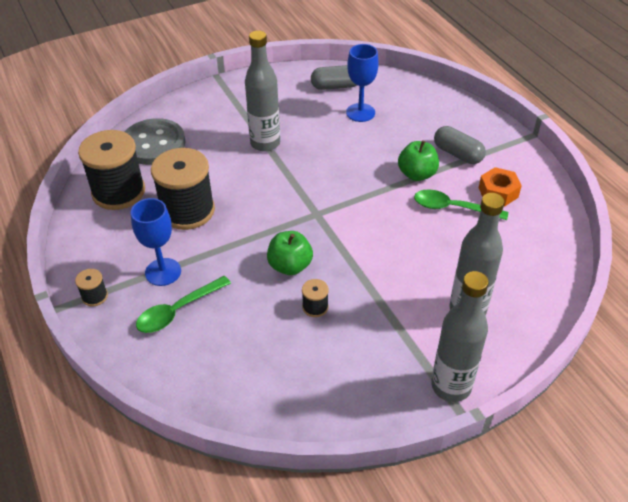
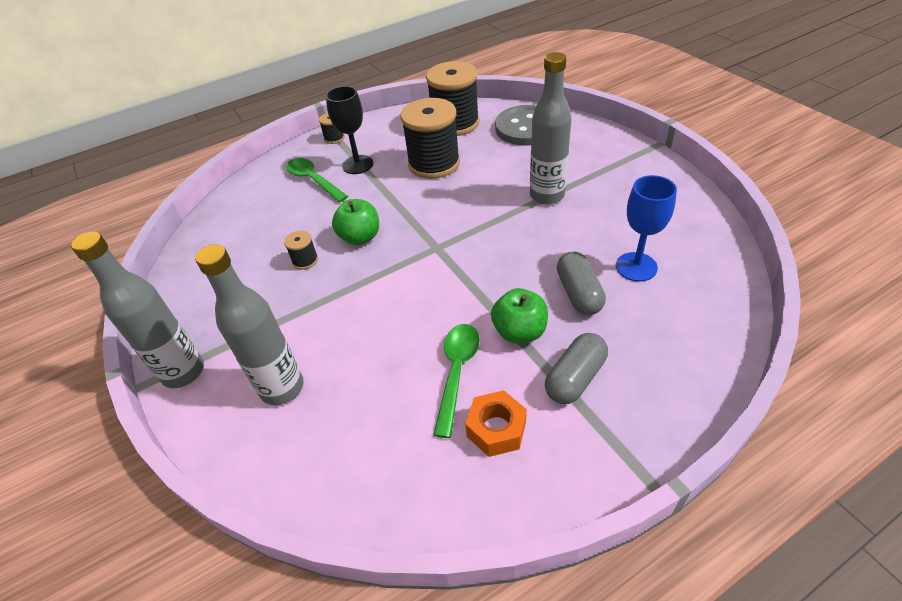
camera: 90 degrees right, 0 degrees up
(163, 272) = (357, 165): blue goblet -> black goblet
(336, 86) = (686, 238): grey capsule -> grey capsule (579, 293)

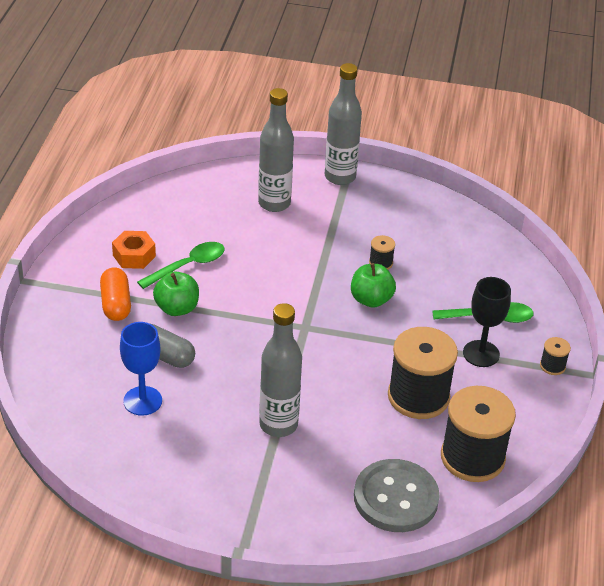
camera: 125 degrees right, 5 degrees down
(457, 372) = (188, 266): green spoon -> green spoon turned 90 degrees counterclockwise
(575, 378) = (116, 304): grey capsule -> orange capsule

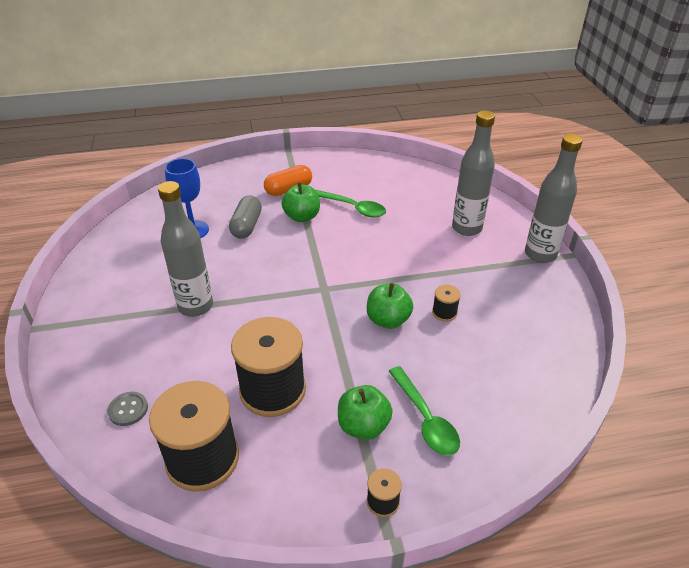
camera: 70 degrees right, 0 degrees up
(134, 256) = (345, 182): orange nut -> none
(396, 498) = (128, 409): grey button -> grey button, size x0.45
(481, 354) = (363, 426): black goblet -> green apple

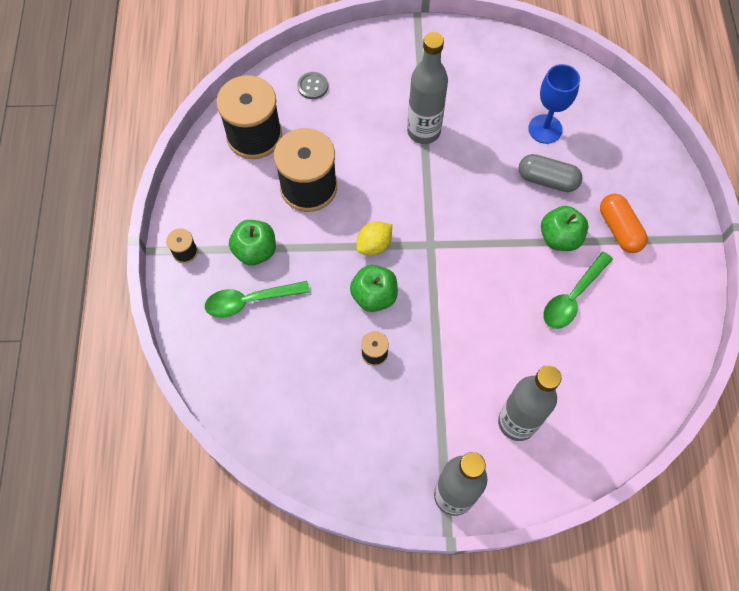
camera: 100 degrees right, 25 degrees up
(333, 327) = (374, 245): none -> yellow lemon

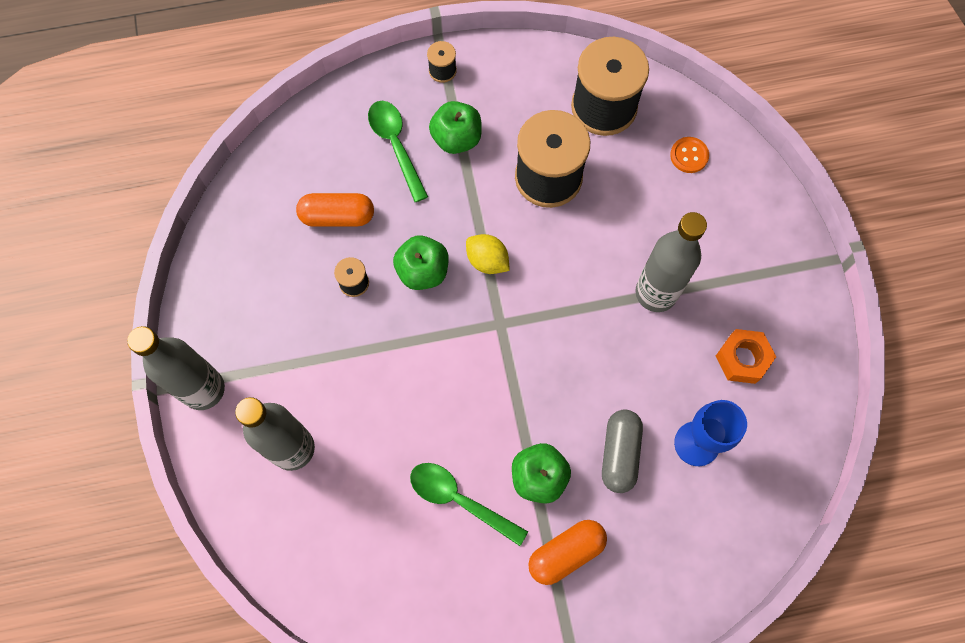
camera: 80 degrees right, 5 degrees up
(308, 359) = (337, 216): none -> orange capsule
(313, 86) = (689, 155): grey button -> orange button
(485, 87) = (742, 359): none -> orange nut

